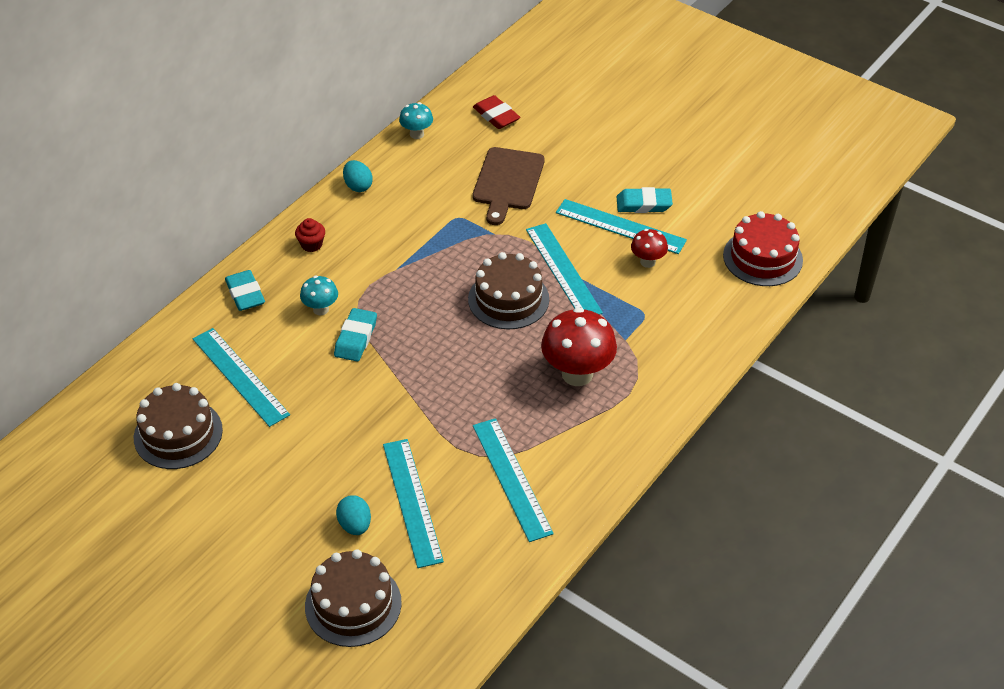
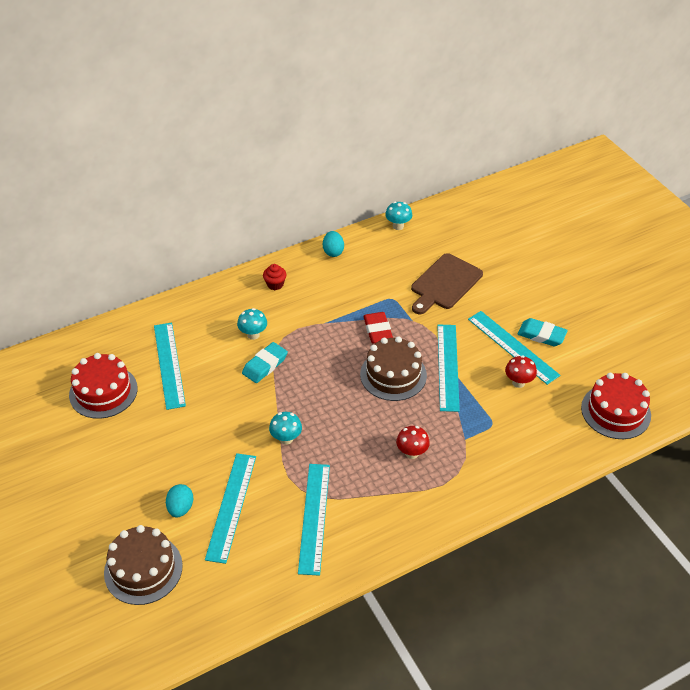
camera: 25 degrees right, 0 degrees up
(178, 434) = (103, 391): brown cake -> red cake
(245, 294) = (208, 305): turquoise eraser -> none
(430, 408) = (286, 439): none -> turquoise mushroom
(496, 116) = (465, 230): red eraser -> red eraser (378, 330)
(577, 374) = (412, 453): red mushroom -> red mushroom, size x0.53

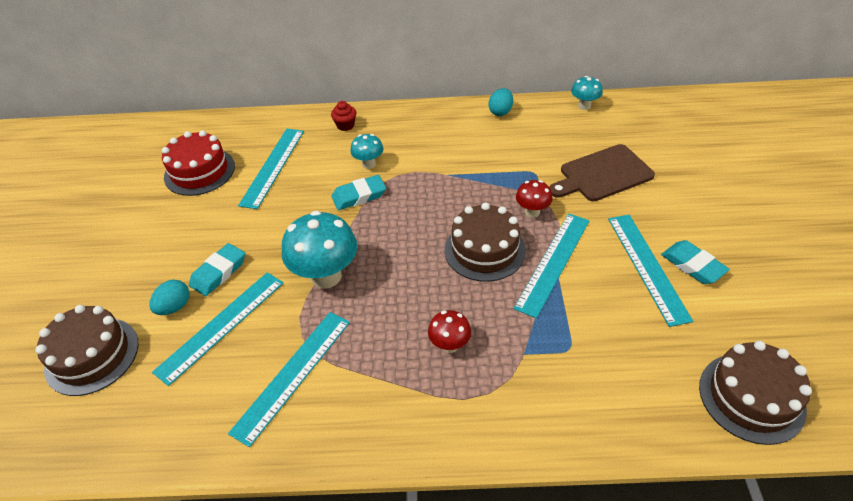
camera: 30 degrees right, 0 degrees up
(195, 468) = (219, 272): none -> turquoise eraser
(275, 284) = (422, 125): red cupcake -> red cupcake (345, 125)
(286, 439) = (326, 276): turquoise mushroom -> turquoise mushroom, size x1.89
(378, 330) = (497, 199): red eraser -> none
(518, 382) = (631, 311): red mushroom -> red mushroom (532, 212)
(615, 411) = (751, 397): red cake -> brown cake

